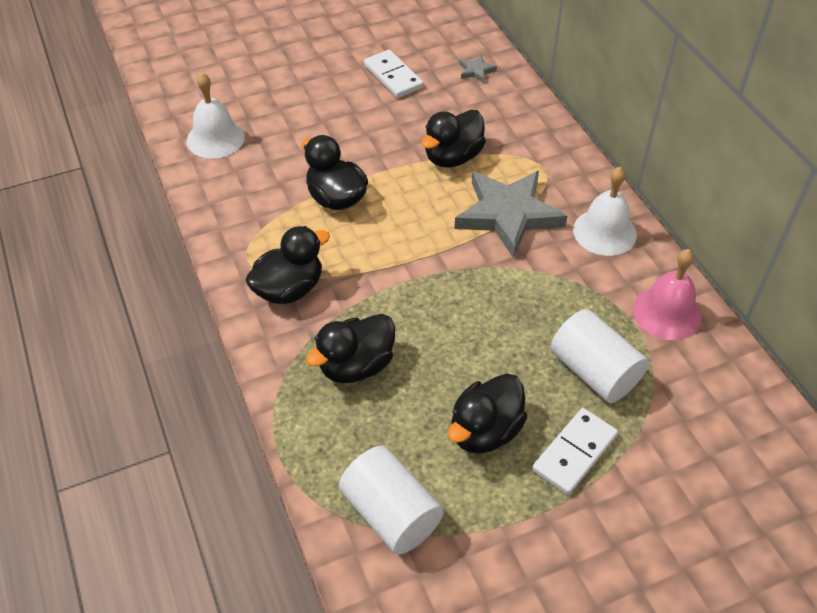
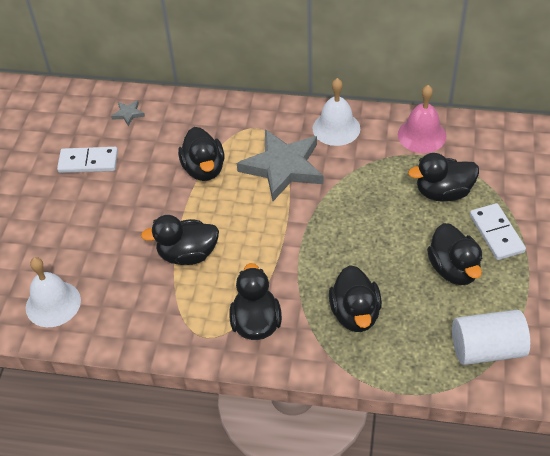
camera: 55 degrees left, 0 degrees up
(594, 372) = (443, 192): white cylinder -> black duck

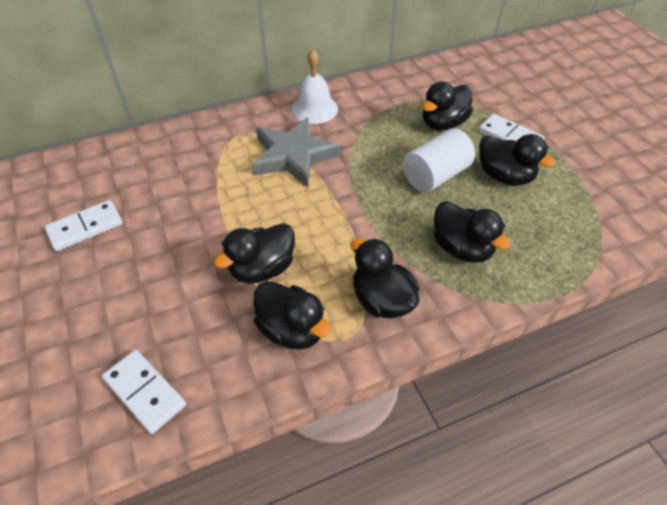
camera: 35 degrees left, 0 degrees up
(53, 304) = (144, 392): white bell -> white domino
(128, 114) = (100, 167): grey star -> none
(204, 169) = (218, 186): black duck -> black duck (292, 330)
(421, 135) = (389, 89): pink bell -> none
(487, 349) = (587, 225): white cylinder -> white cylinder (435, 175)

